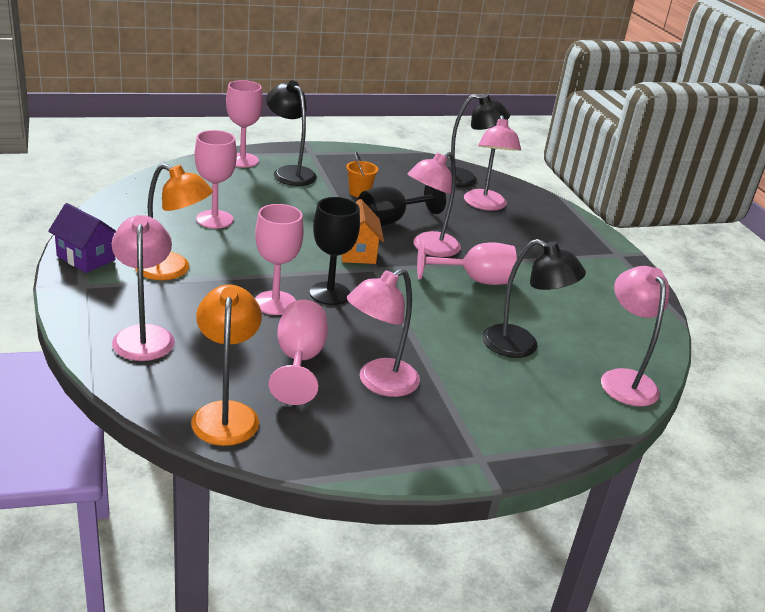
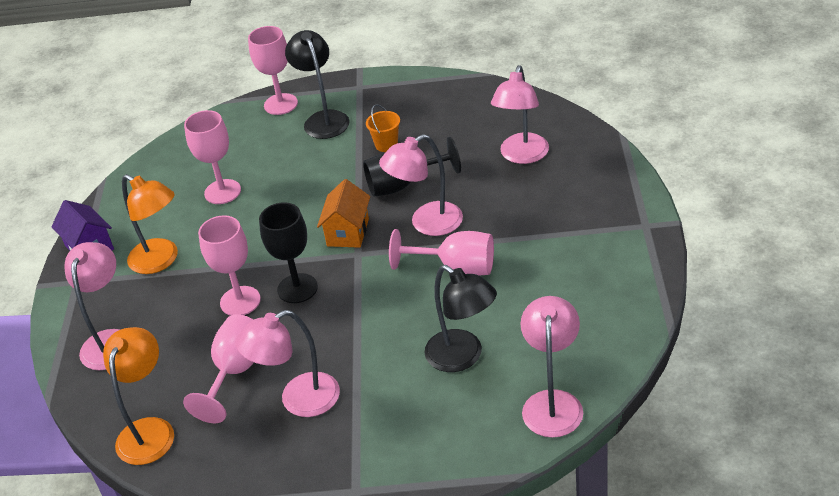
camera: 25 degrees right, 10 degrees up
(465, 179) = (518, 116): black lamp -> none

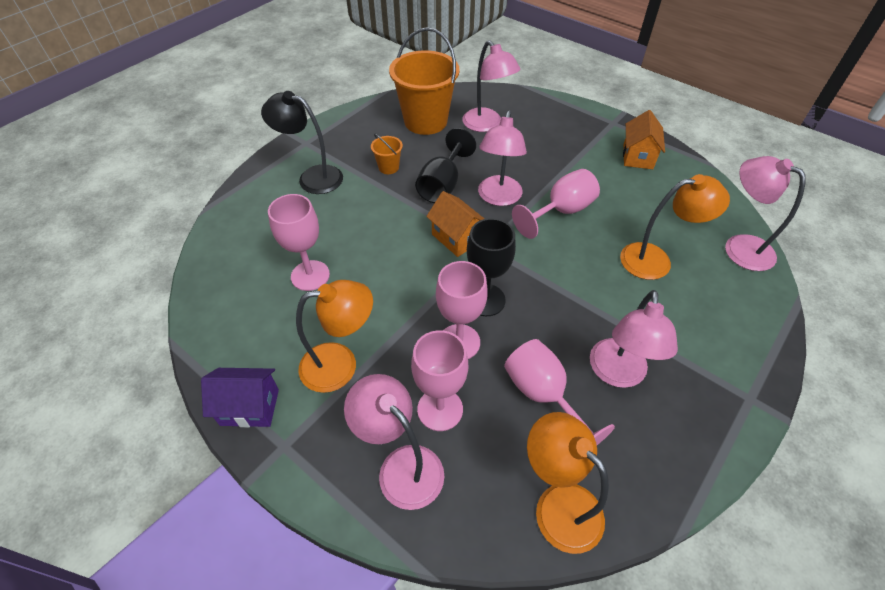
camera: 55 degrees left, 10 degrees up
(280, 104) = (258, 186): pink goblet -> pink goblet (440, 409)
(463, 357) = (656, 260): black lamp -> orange lamp
(476, 121) = (425, 121): none -> orange bucket
(608, 270) = (638, 156): none -> orange house

